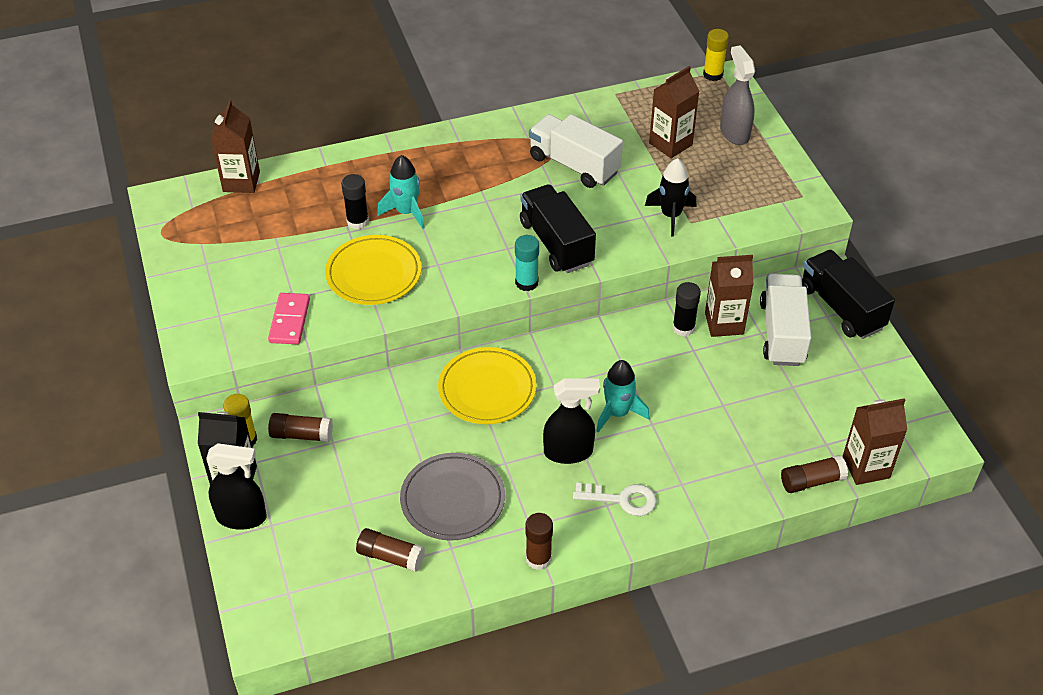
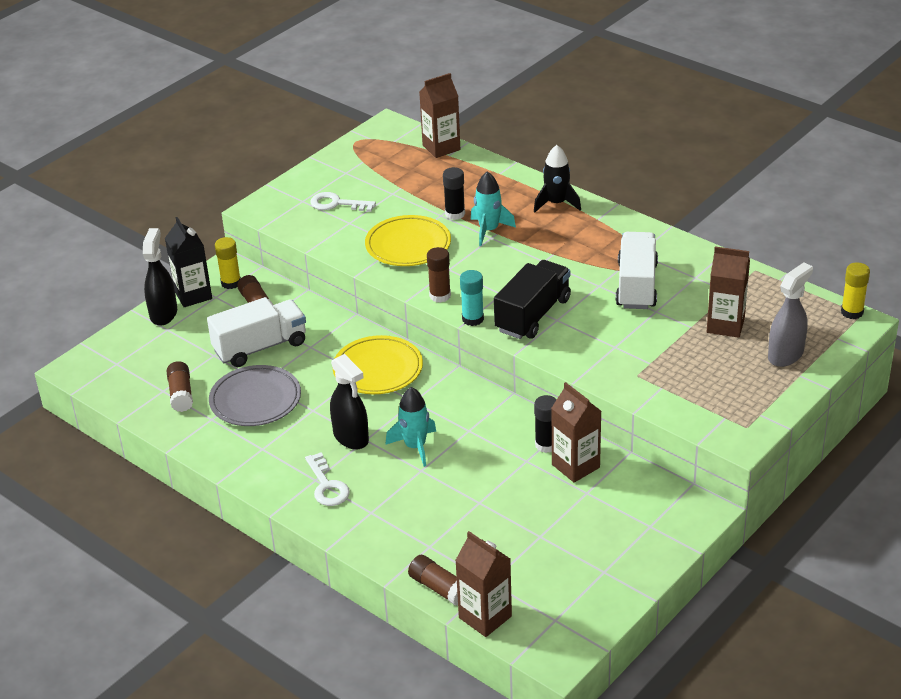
camera: 60 degrees right, 10 degrees down
(242, 517) = (163, 314): black spray bottle -> black spray bottle turned 150 degrees counterclockwise
(253, 292) = (337, 204): none -> white key
(289, 321) = (325, 231): pink domino -> none
(538, 558) = (234, 466): brown glue stick -> brown glue stick (440, 296)
(671, 215) = (633, 361): black rocket -> black rocket (556, 203)
(782, 333) = (599, 505): white truck -> white truck (260, 347)
(841, 308) = (669, 531): black truck -> none

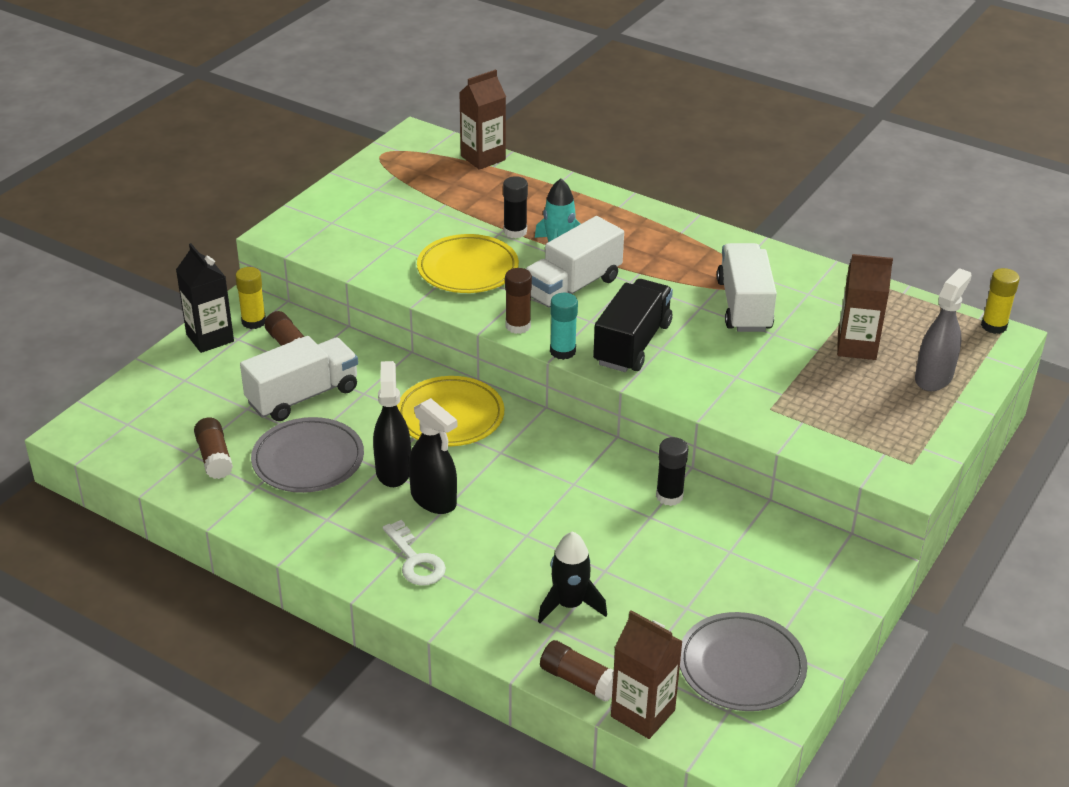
camera: 10 degrees left, 0 degrees up
(163, 314) = (177, 361): black spray bottle -> black spray bottle (393, 470)
(337, 204) = (373, 224): white key -> none
(415, 446) = (513, 507): turquoise rocket -> none
(493, 264) = (572, 287): none -> white truck
(556, 203) = (630, 216): black rocket -> black rocket (569, 604)
(574, 585) = (741, 666): none -> grey plate
(575, 466) = (709, 520): brown carton -> none

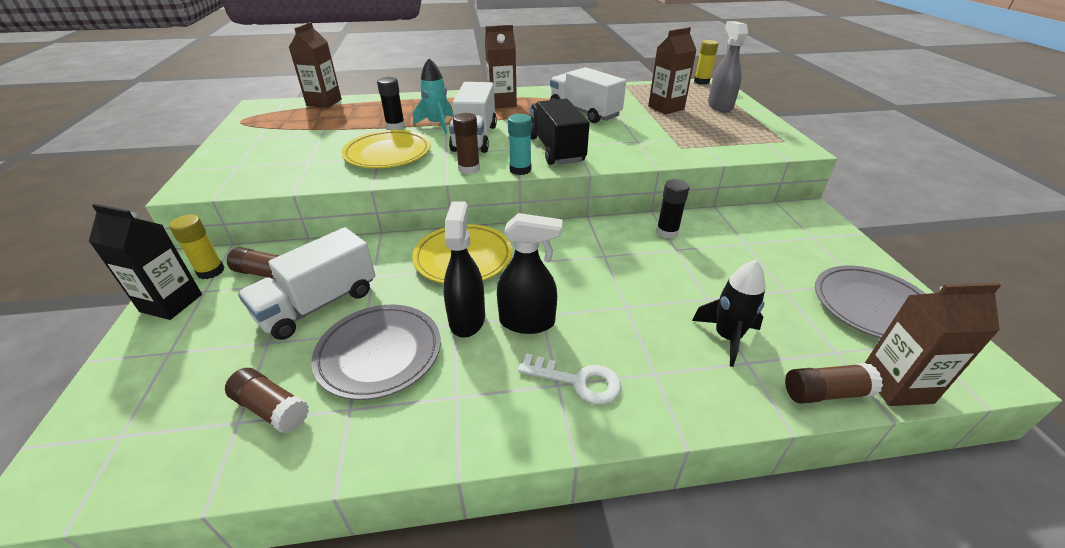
camera: 40 degrees left, 0 degrees up
(303, 396) = (318, 304): white truck -> white truck turned 150 degrees counterclockwise
(393, 470) = (467, 319): black spray bottle -> black spray bottle turned 45 degrees clockwise
(669, 246) = (502, 103): none -> brown carton

